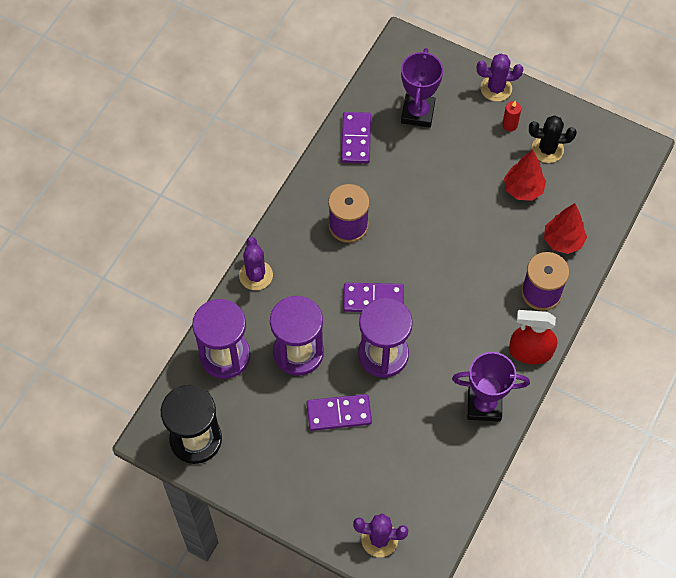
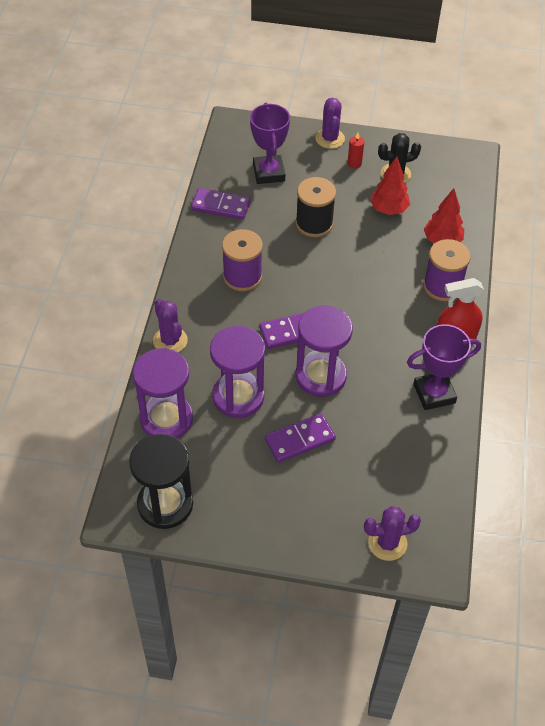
camera: 20 degrees left, 10 degrees down
(356, 139) = (221, 206): purple domino -> purple domino turned 60 degrees counterclockwise
(441, 185) = (314, 223): none -> black spool
(496, 88) = (330, 139): purple cactus -> purple cactus turned 75 degrees counterclockwise

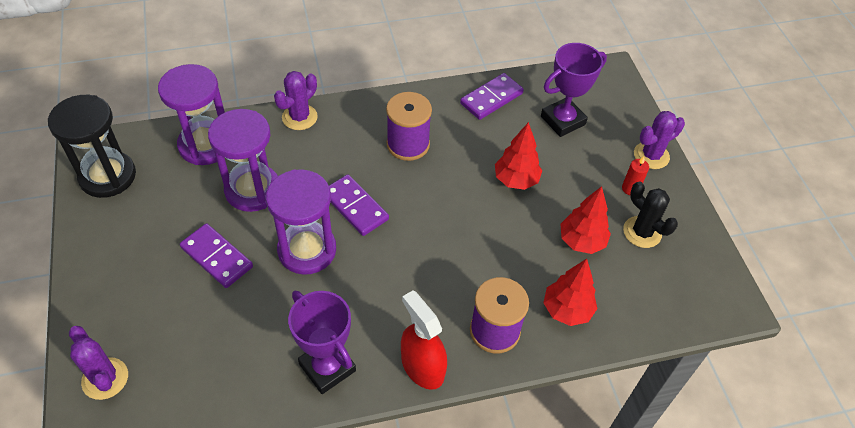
camera: 65 degrees right, 0 degrees up
(221, 206) = (491, 98): purple domino -> purple domino turned 60 degrees clockwise
(314, 223) = (516, 180): black spool -> red tree

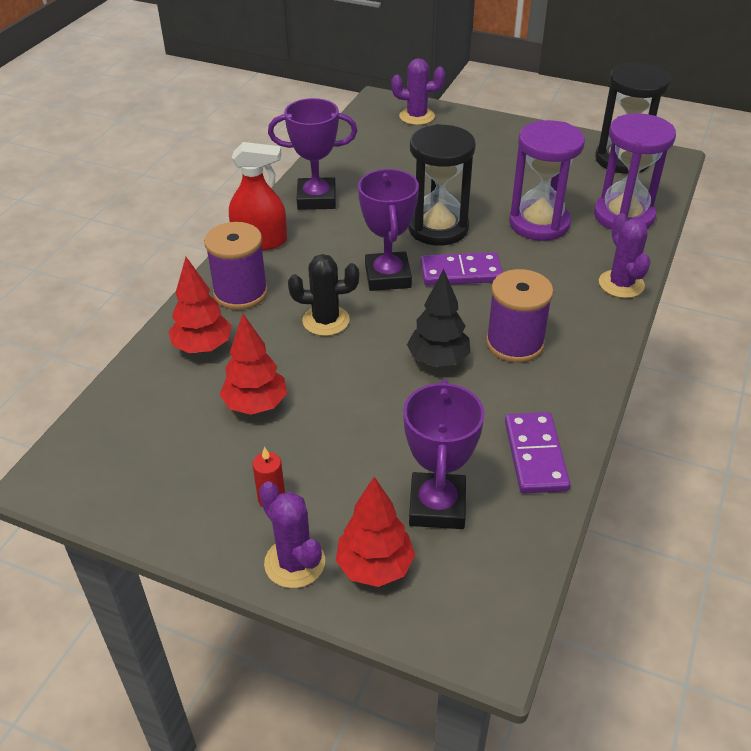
camera: 130 degrees right, 10 degrees down
(216, 257) = (477, 184): purple domino -> none
(307, 250) = (438, 228): purple hourglass -> black hourglass
(396, 247) = (388, 276): none -> purple trophy
(457, 173) = (438, 360): none -> black tree
(516, 180) = (385, 401): red tree -> red tree (375, 567)
(642, 232) = (209, 465): black cactus -> black cactus (326, 321)
(651, 155) = (294, 563): purple cactus -> purple cactus turned 45 degrees counterclockwise

